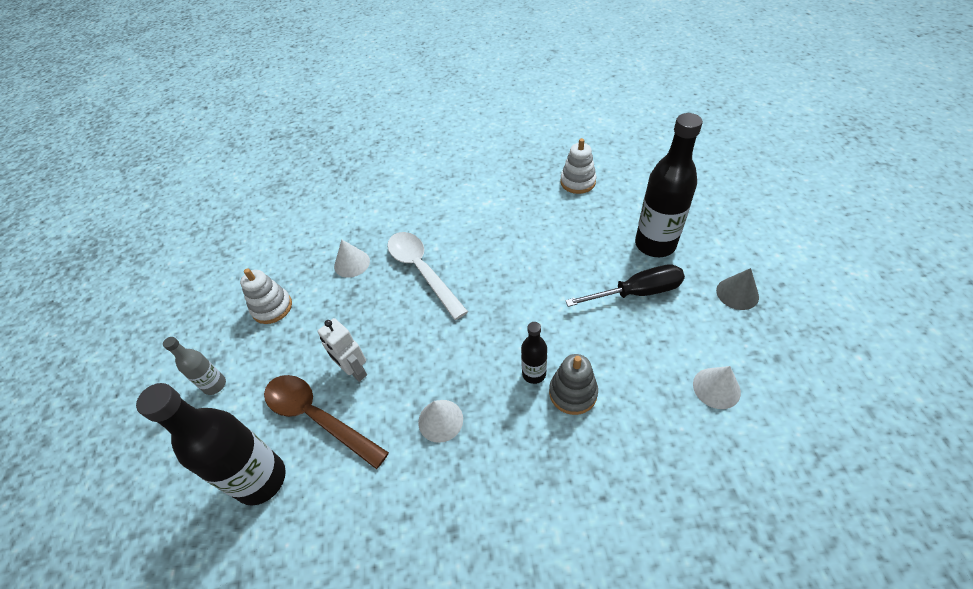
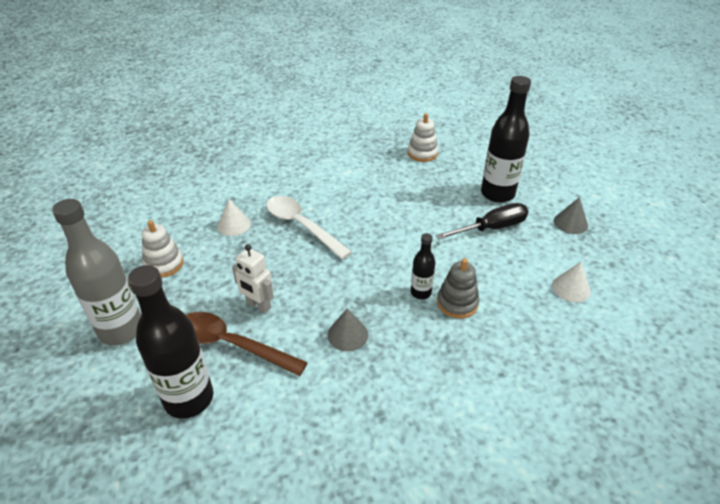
camera: 15 degrees left, 10 degrees down
(215, 385) = (121, 330): grey bottle -> grey bottle, size x1.97
(440, 420) = (347, 334): white cone -> grey cone

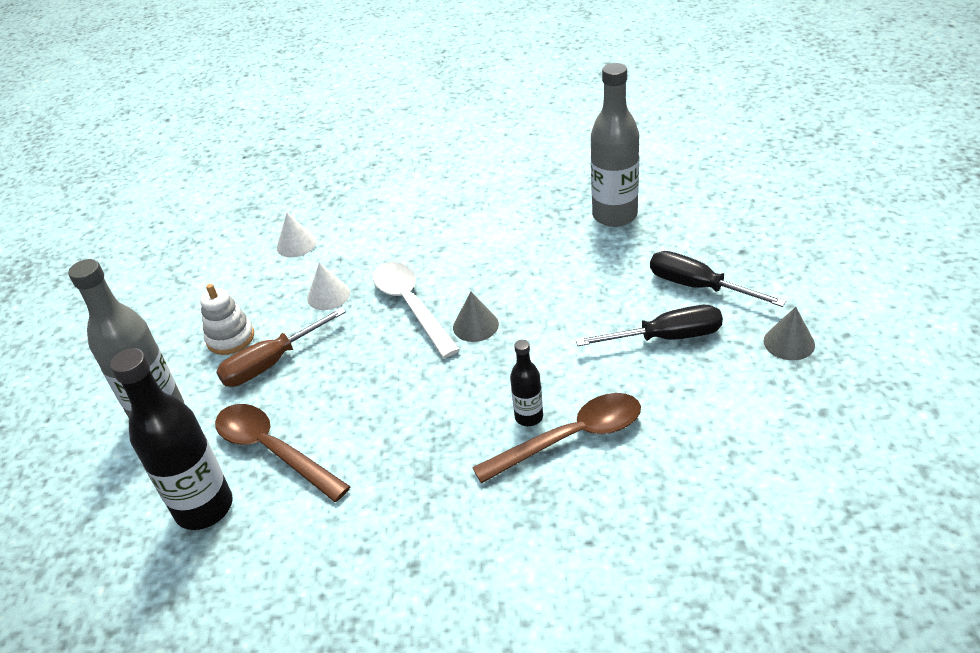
camera: 20 degrees right, 0 degrees up
(206, 279) = (271, 363): none -> brown screwdriver
(258, 306) = (320, 406): white robot -> none
(347, 334) = (413, 459): grey cone -> grey cone (475, 325)
(422, 153) = (614, 215): white stacking toy -> grey bottle
(457, 303) = (571, 438): grey stacking toy -> brown spoon
(497, 194) = (698, 287): black bottle -> black screwdriver
(571, 288) = (743, 439): white cone -> white cone (296, 244)

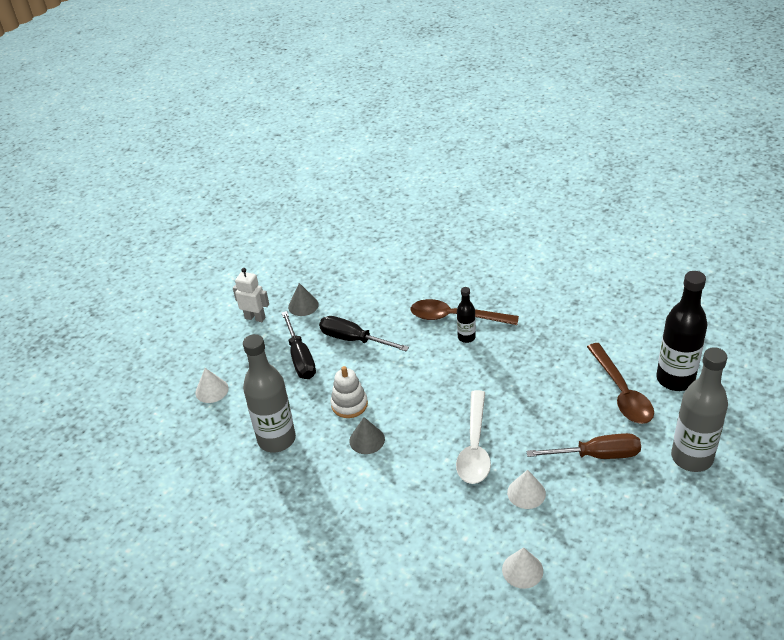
camera: 145 degrees left, 0 degrees up
(230, 338) = (619, 496): white stacking toy -> white stacking toy (349, 404)
(475, 325) = (446, 407): grey cone -> grey cone (367, 440)
(740, 215) = (211, 390): none -> white cone
(820, 297) = (255, 318): none -> white robot

